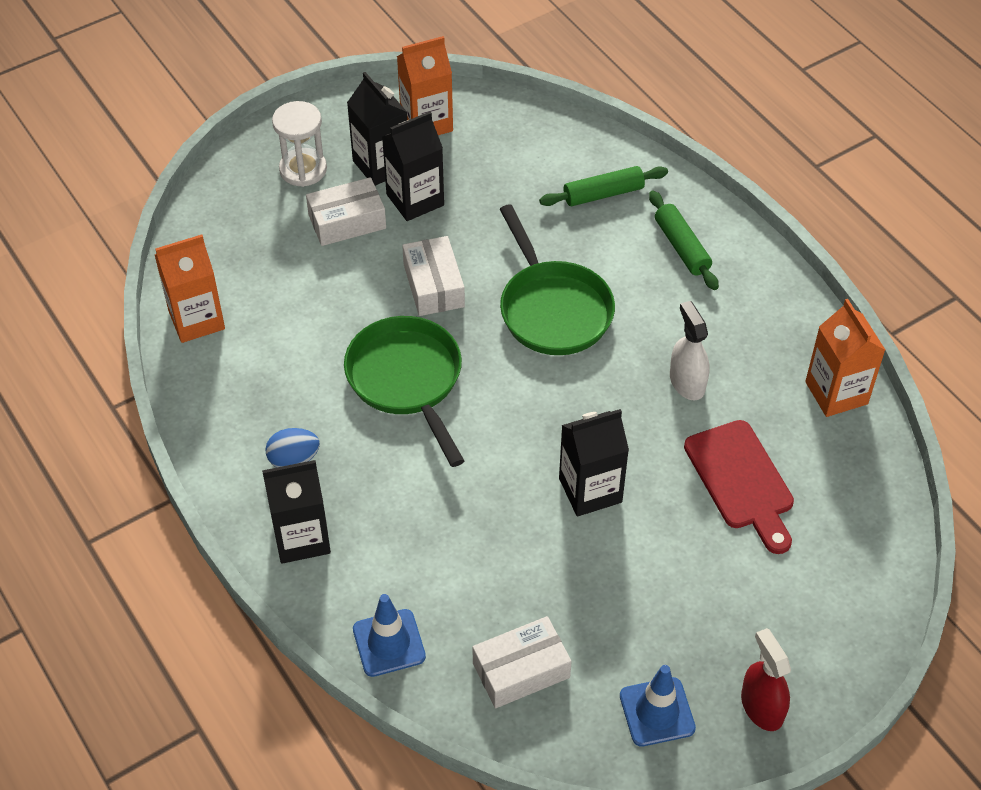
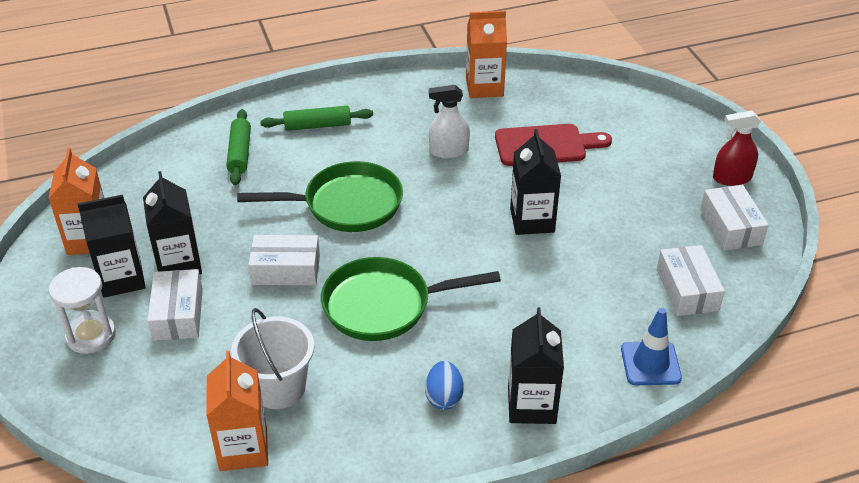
camera: 75 degrees left, 10 degrees down
(274, 325) = (278, 388): none -> white bucket
(657, 712) = (730, 227): blue traffic cone -> white box

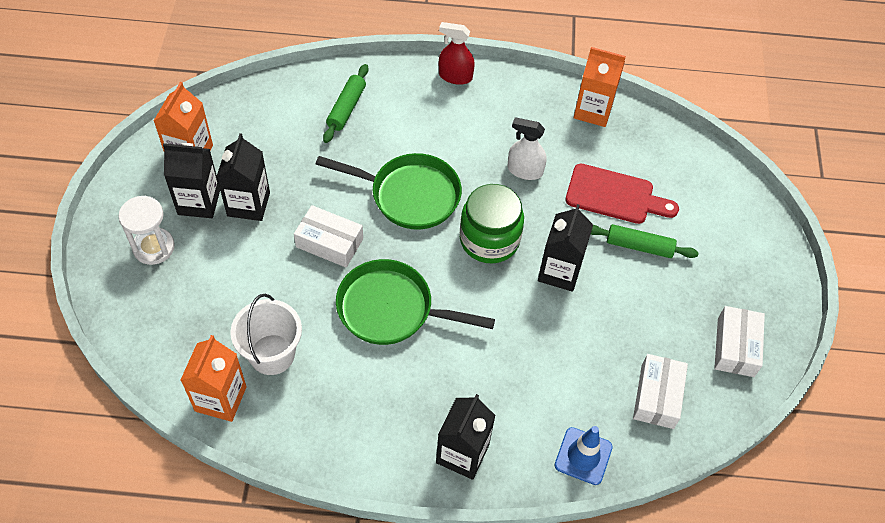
camera: 20 degrees right, 15 degrees up
(178, 314) = (226, 253): white box -> none
(317, 125) = (425, 101): green rolling pin -> green rolling pin (639, 246)
(444, 397) = (396, 417): blue egg -> none
(448, 216) = (489, 239): none -> green jar
(732, 178) = (768, 295): red spray bottle -> red spray bottle (455, 76)

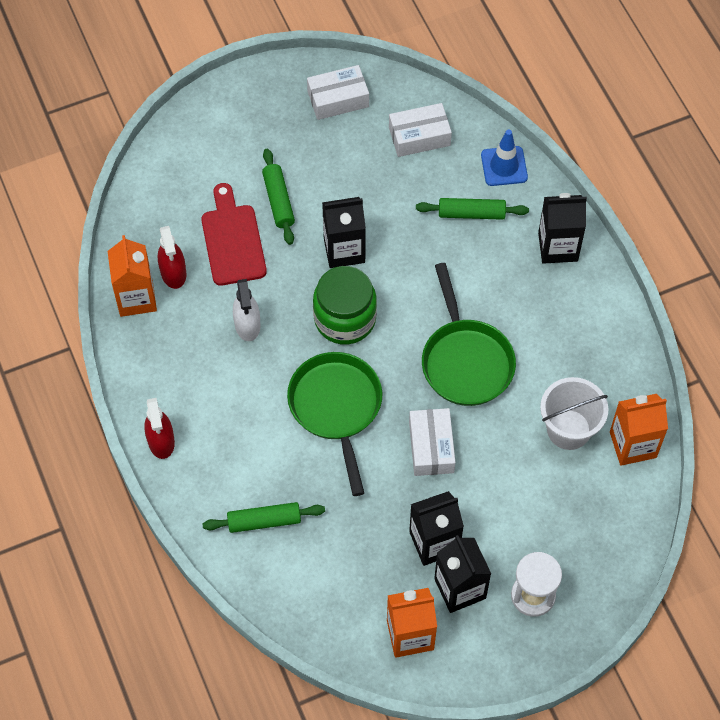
camera: 115 degrees left, 5 degrees up
(543, 396) = (471, 213): none -> green rolling pin
(604, 143) = (173, 273): none -> red spray bottle

